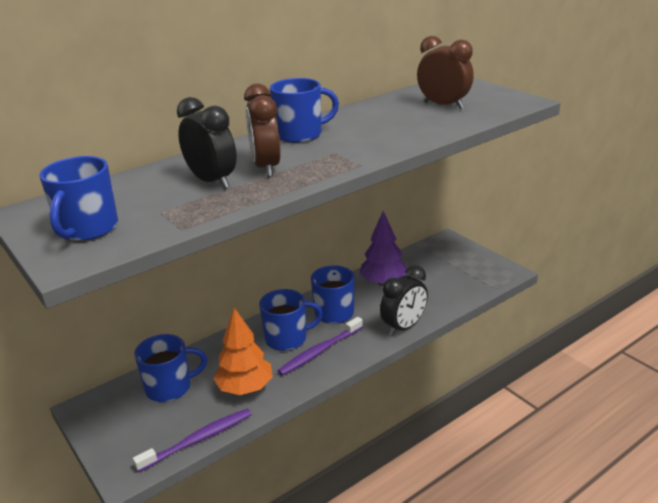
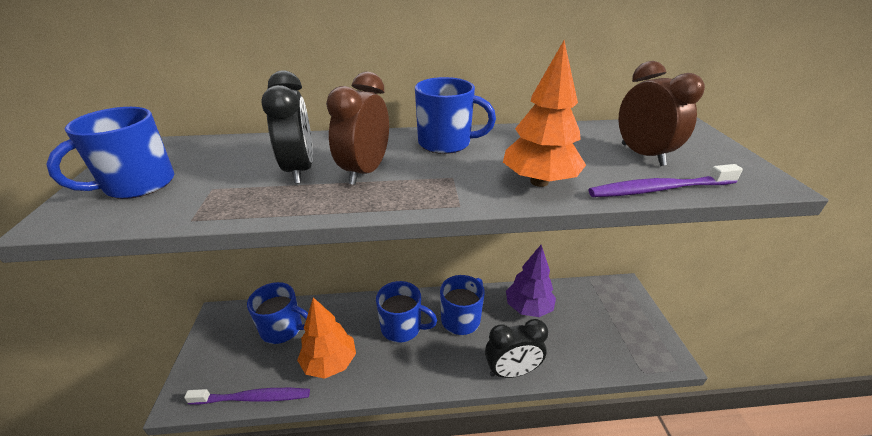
camera: 30 degrees right, 5 degrees up
(319, 351) = (416, 357): purple toothbrush -> purple toothbrush (658, 189)
(395, 138) = (539, 182): none -> orange tree

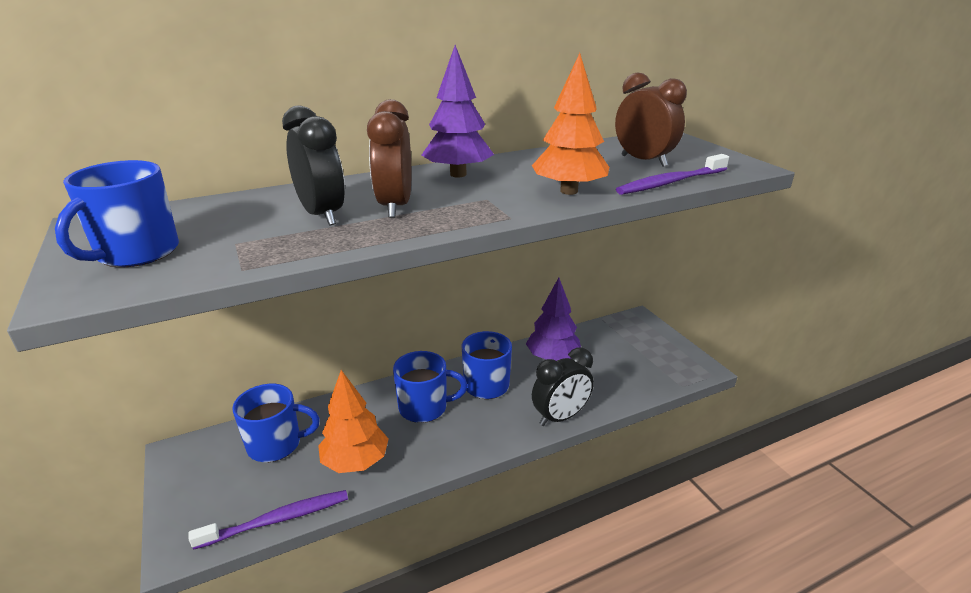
camera: 20 degrees left, 5 degrees down
(446, 143) = (458, 174): blue mug -> purple tree

